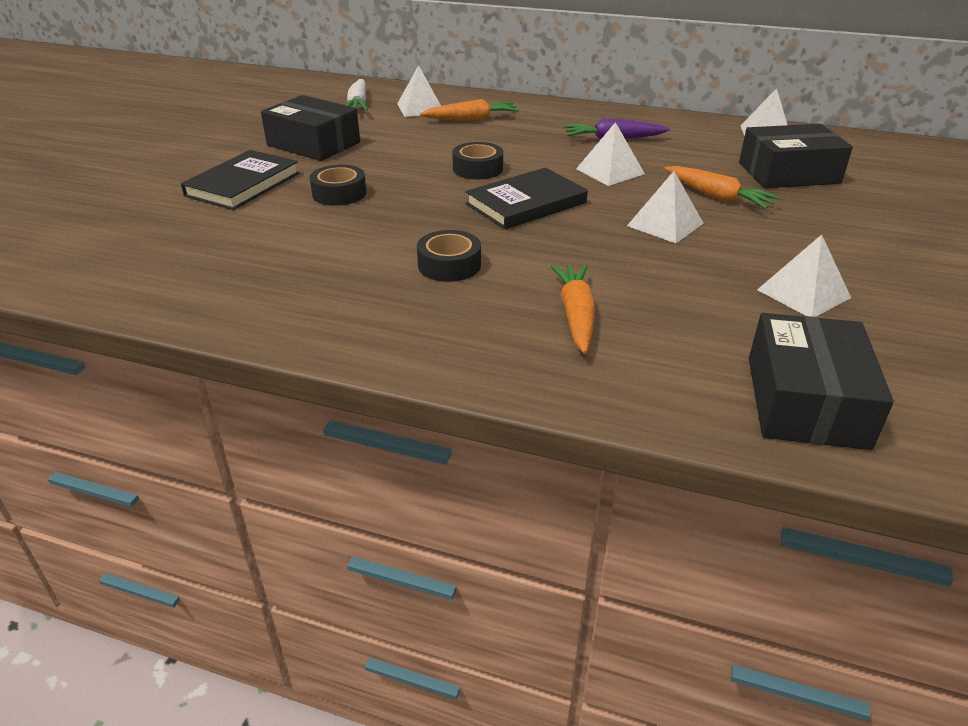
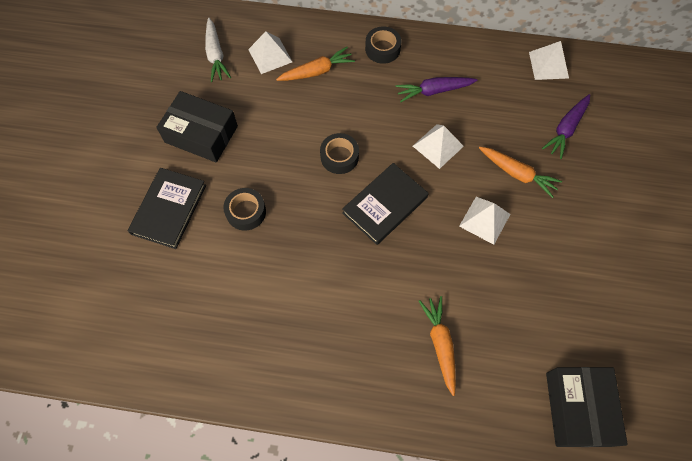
camera: 10 degrees left, 30 degrees up
(449, 265) = (349, 298): black tape -> black tape (382, 49)
(788, 173) = (566, 129): black box -> purple carrot
(803, 293) = (577, 294): white pyramid -> none

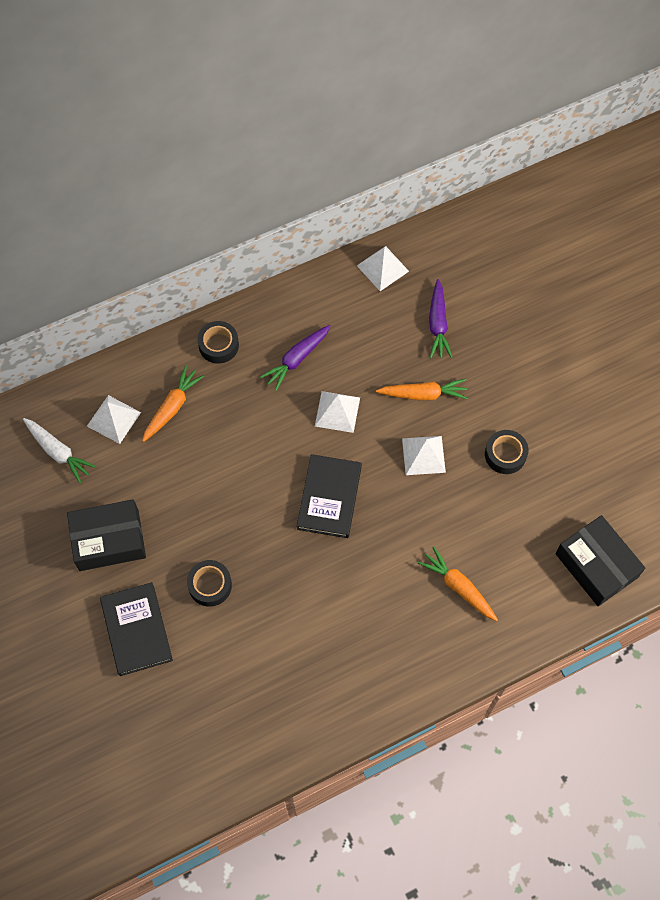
camera: 35 degrees left, 0 degrees up
(339, 157) = (256, 479): black tape -> black tape (505, 454)

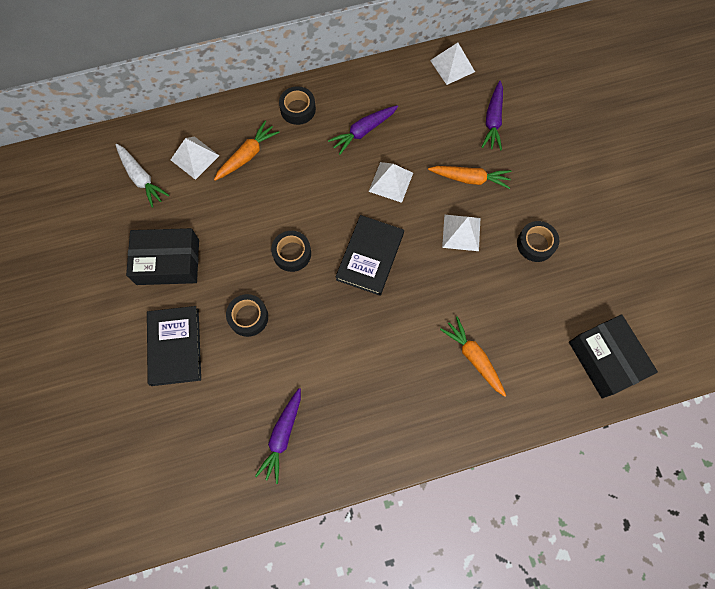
camera: 10 degrees right, 5 degrees up
(244, 508) = (292, 253): none -> black tape
(271, 703) = (282, 436): none -> purple carrot

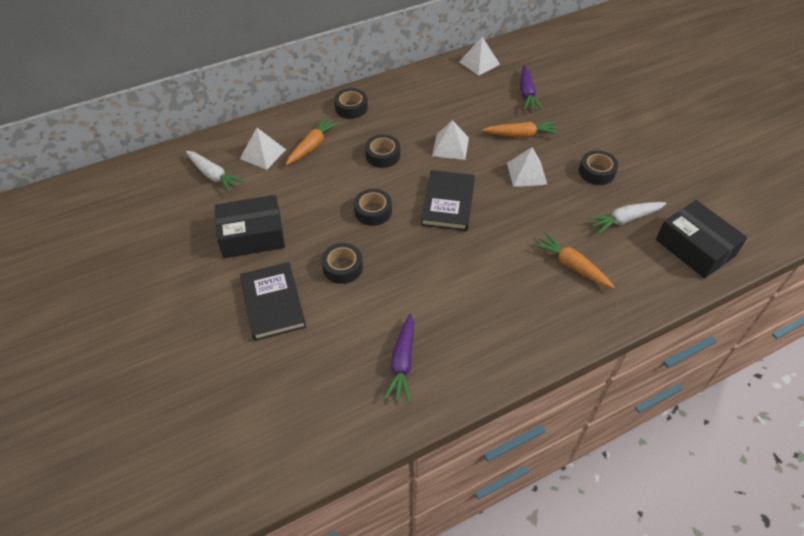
camera: 10 degrees left, 20 degrees down
(317, 181) = (382, 155): none -> black tape
(363, 131) = (415, 115): purple carrot -> none
(545, 311) = (625, 220): none -> white carrot

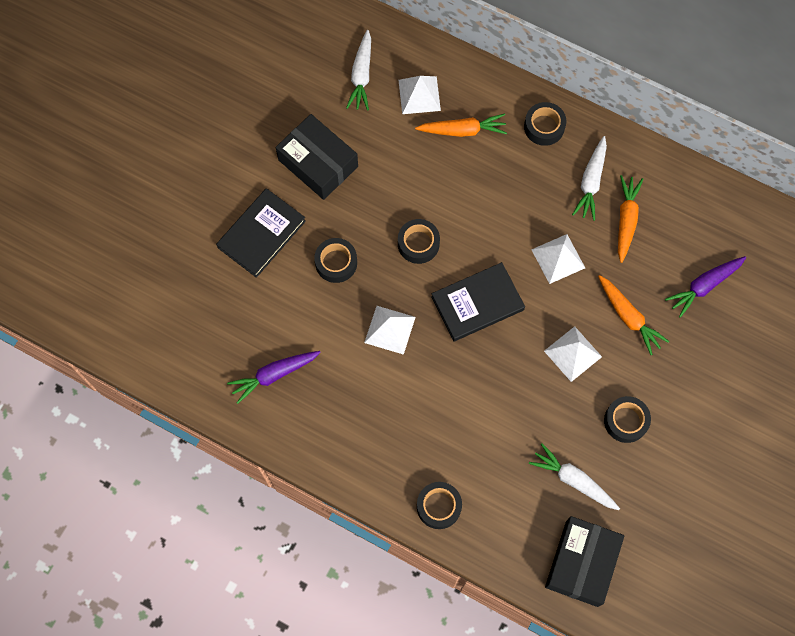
camera: 55 degrees right, 20 degrees up
(382, 155) = (497, 203): black tape -> black tape (439, 506)
(411, 106) = (591, 182): none -> white carrot
(479, 63) = (720, 206): white pyramid -> white pyramid (390, 329)
(572, 266) = (476, 459): orange carrot -> orange carrot (626, 220)

